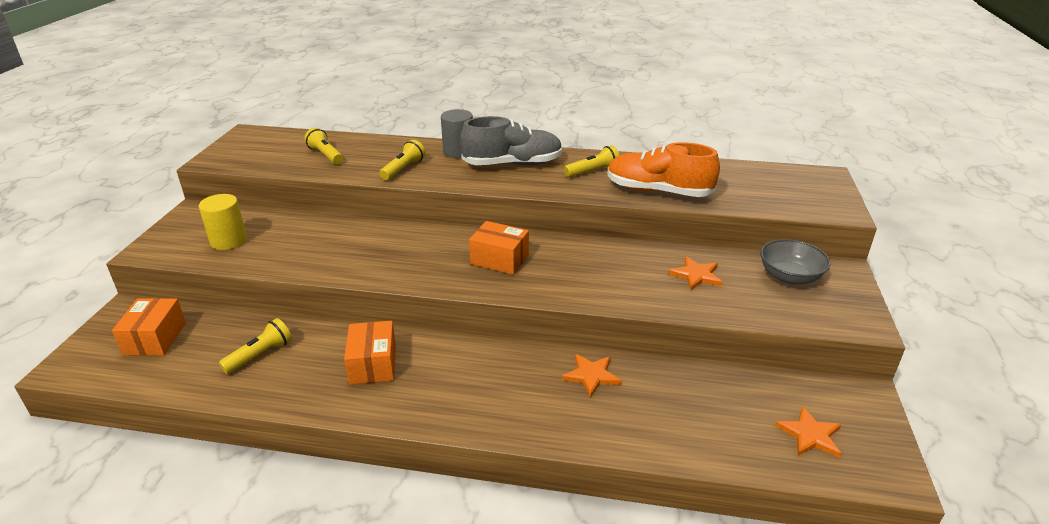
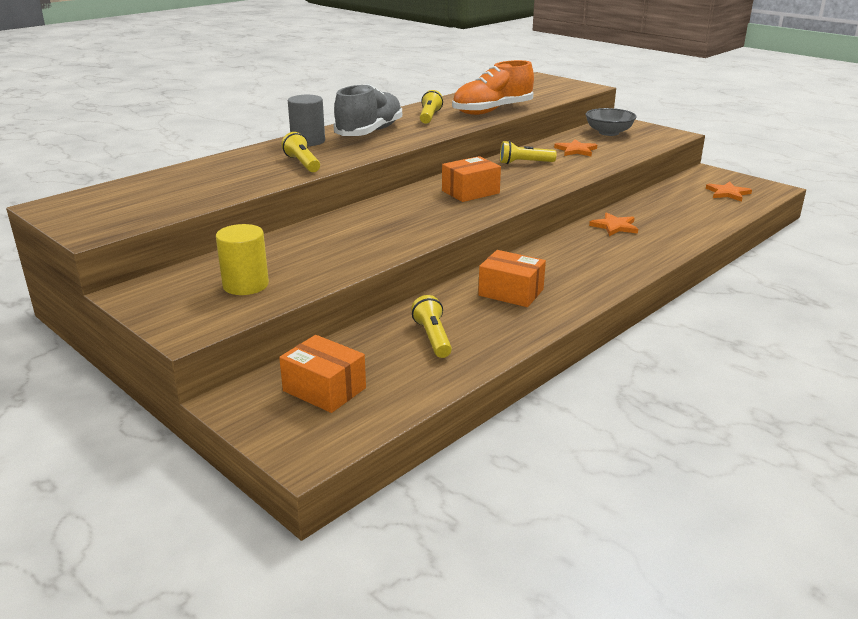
camera: 55 degrees left, 5 degrees down
(325, 155) = (203, 184): yellow flashlight -> yellow flashlight (524, 163)

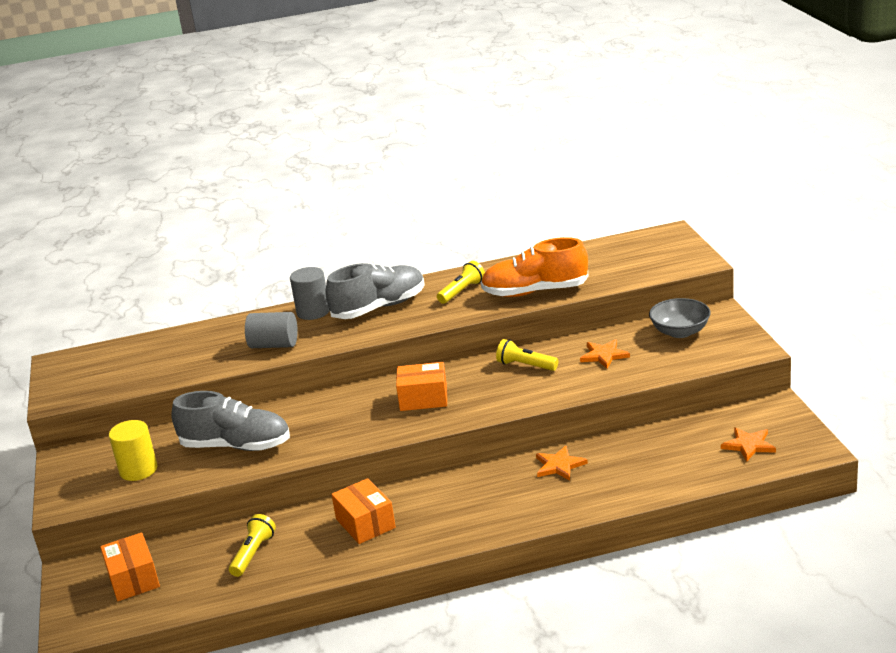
camera: 35 degrees right, 0 degrees up
(302, 163) = (274, 345): yellow flashlight -> grey cylinder
(334, 249) = (236, 446): none -> grey shoe

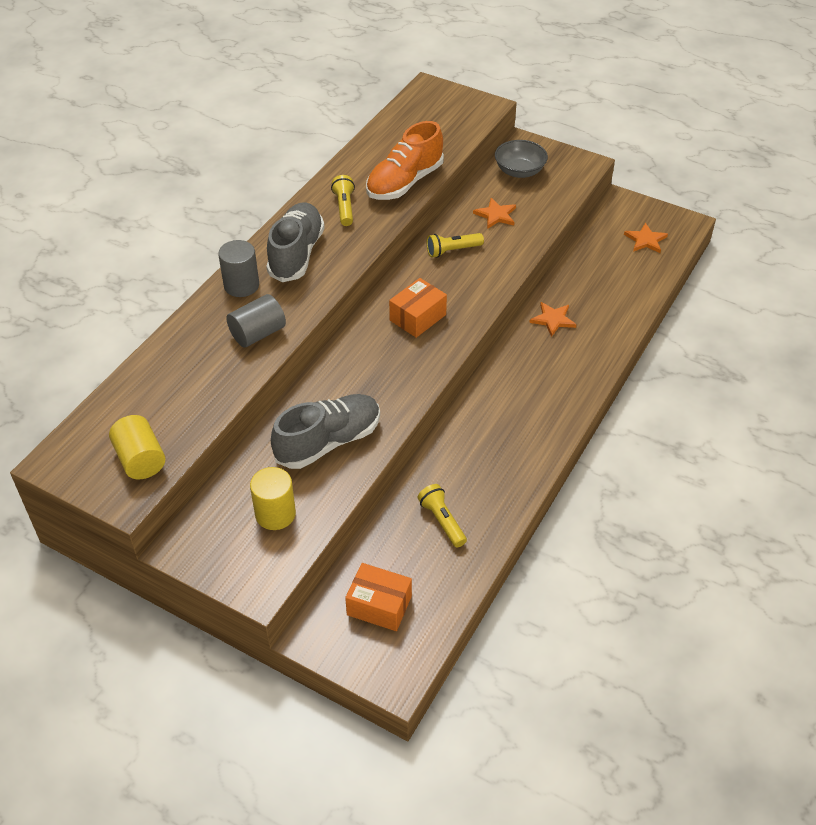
camera: 50 degrees left, 20 degrees up
(96, 383) = (140, 459): none -> yellow cylinder
(365, 523) = (488, 444): orange box -> none

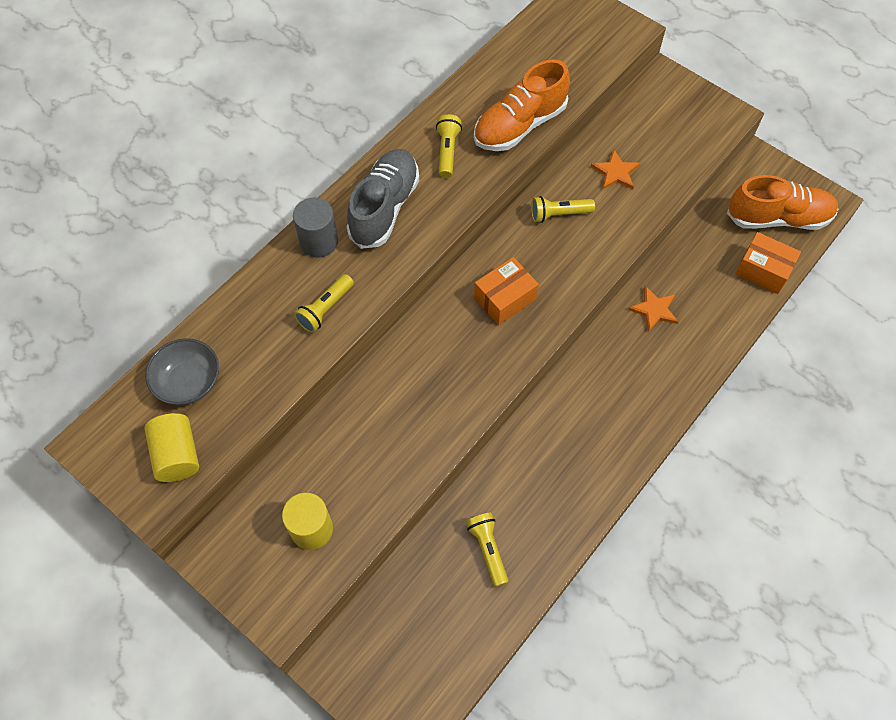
camera: 10 degrees right, 15 degrees up
(258, 333) = (325, 309): grey cylinder -> yellow flashlight
(328, 442) = (382, 446): grey shoe -> none
(379, 605) = (404, 642): orange box -> orange box (763, 270)
(519, 171) = (653, 115): grey bowl -> grey bowl (188, 382)
(645, 240) = (778, 218): orange star -> orange shoe

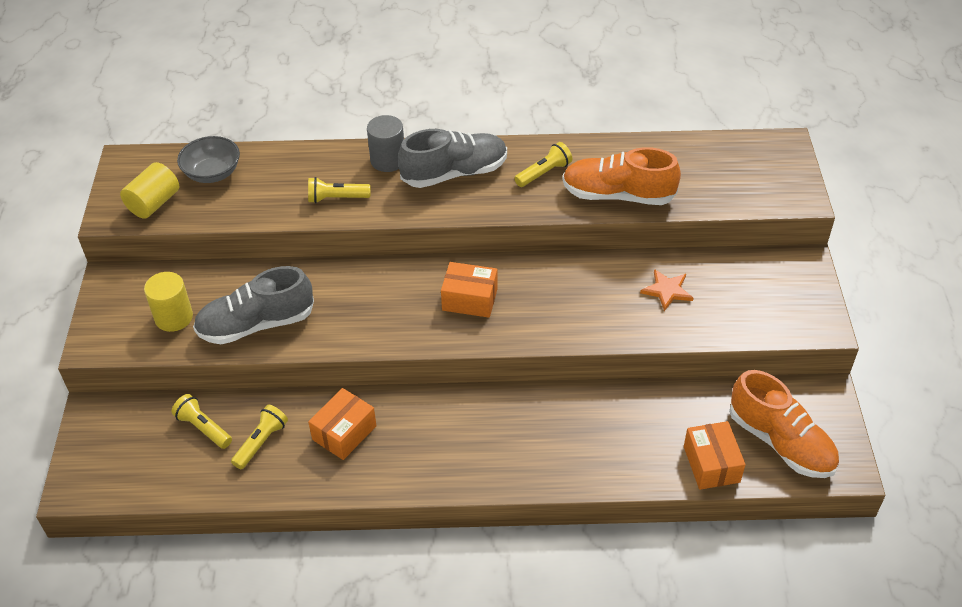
camera: 50 degrees right, 15 degrees down
(384, 468) = (256, 324): none -> grey shoe
(532, 481) = (344, 432): none -> orange box
(559, 214) = (584, 282): yellow flashlight -> yellow flashlight (203, 428)
(654, 310) = (583, 413): orange star -> none

